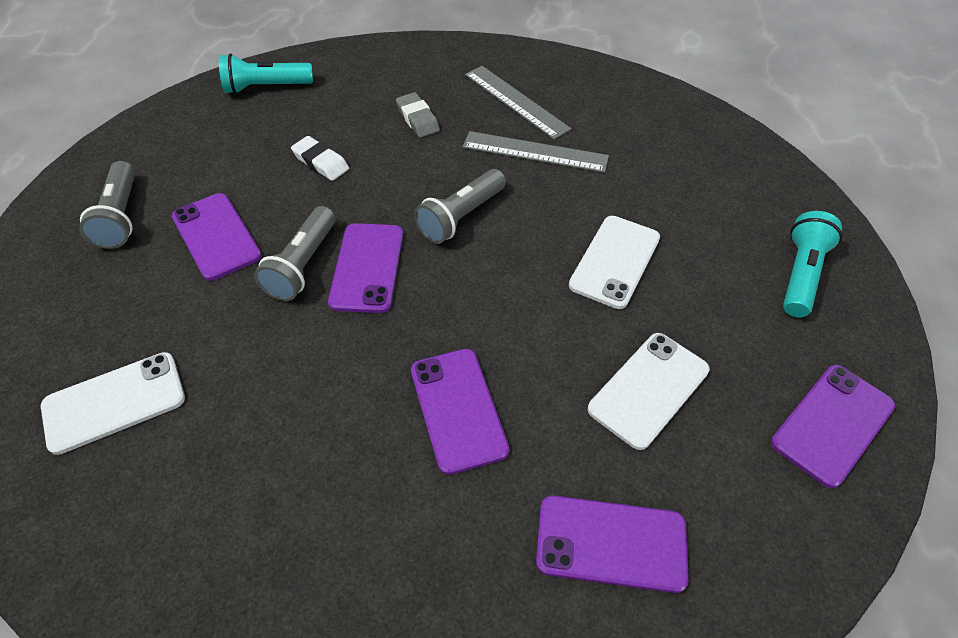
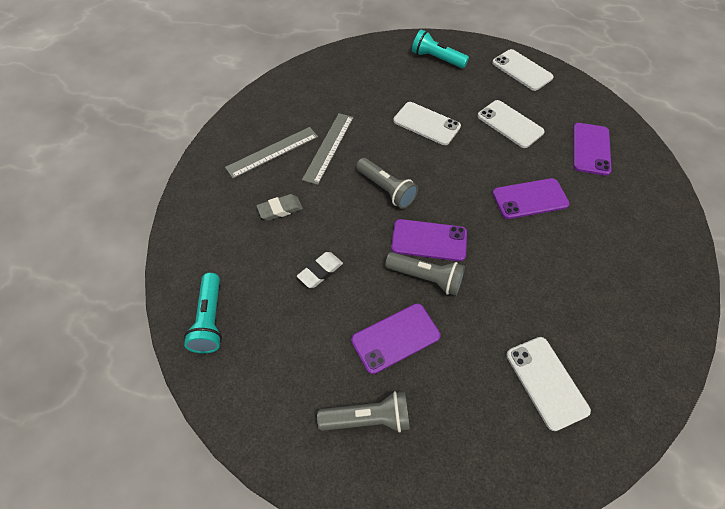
camera: 85 degrees left, 5 degrees up
(832, 424) = (522, 70): purple phone -> white phone

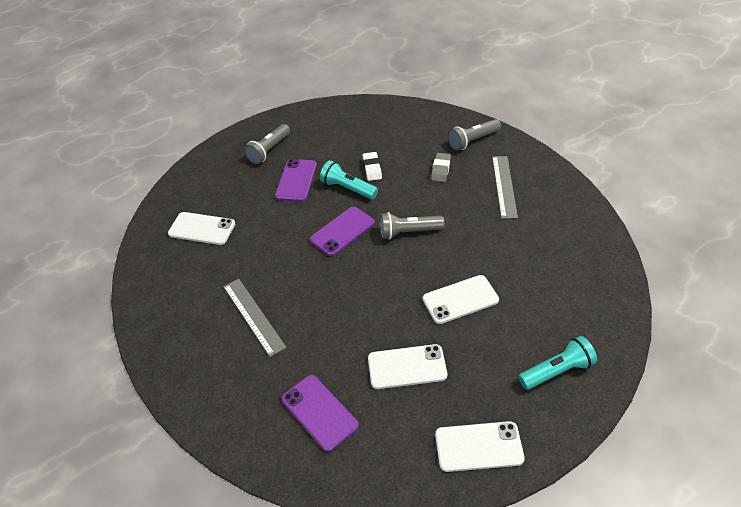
camera: 130 degrees right, 10 degrees down
(210, 320) = (384, 116): turquoise flashlight -> turquoise flashlight (348, 188)
(329, 147) = (483, 220): grey ruler -> grey ruler (253, 316)
(426, 278) = (317, 214): grey flashlight -> grey flashlight (473, 141)
(530, 199) = (316, 316): purple phone -> none

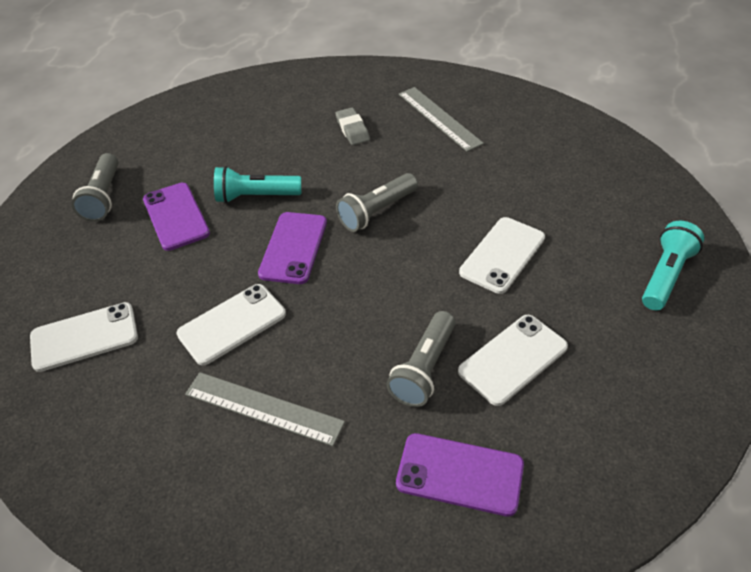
camera: 35 degrees left, 0 degrees up
(372, 168) = (267, 162): white eraser -> none
(473, 141) = (362, 86): grey flashlight -> grey flashlight (424, 369)
(478, 446) = (668, 399): white phone -> white phone (232, 324)

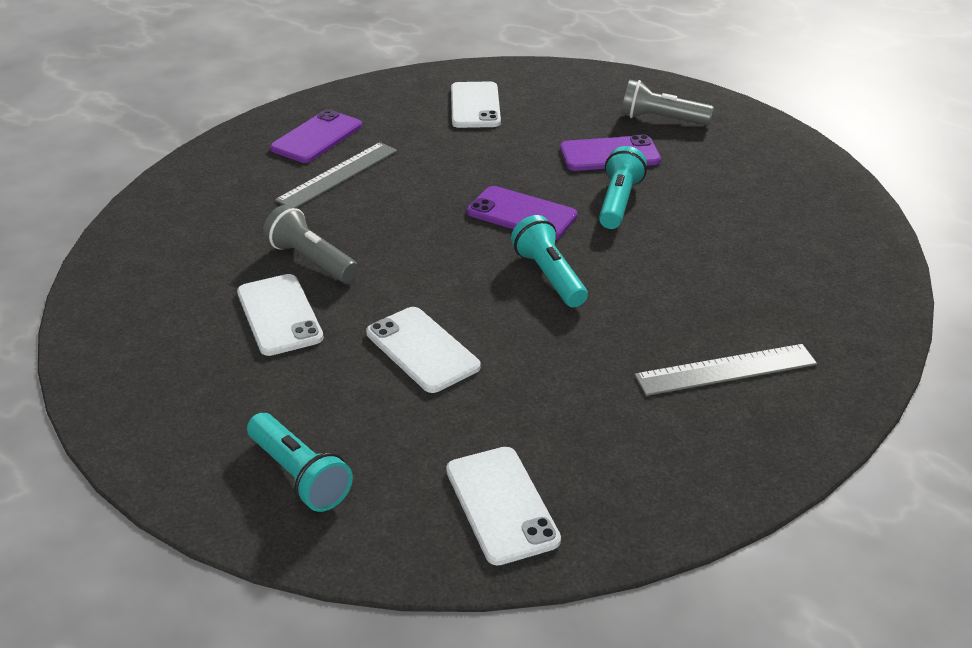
camera: 105 degrees right, 10 degrees down
(232, 324) = (441, 170): white phone -> white phone (501, 505)
(352, 130) = (724, 288): grey eraser -> none
(377, 212) = (549, 276): grey flashlight -> turquoise flashlight
(459, 474) = (195, 254): purple phone -> purple phone (317, 137)

